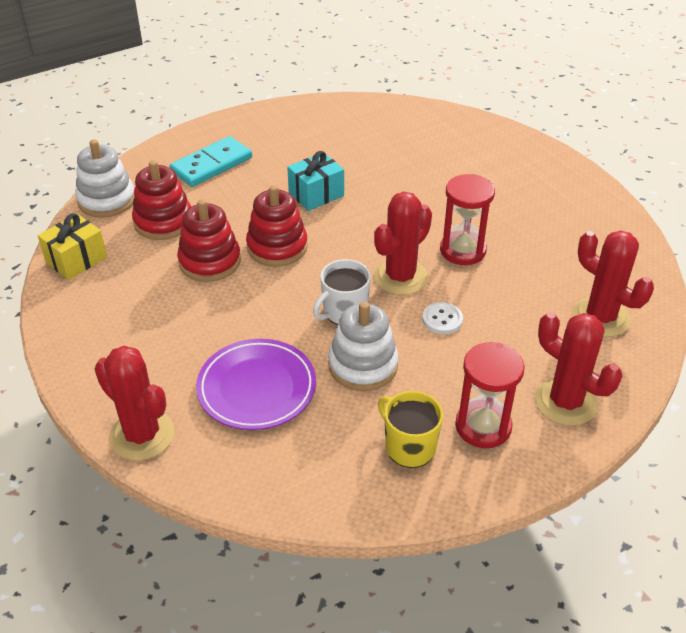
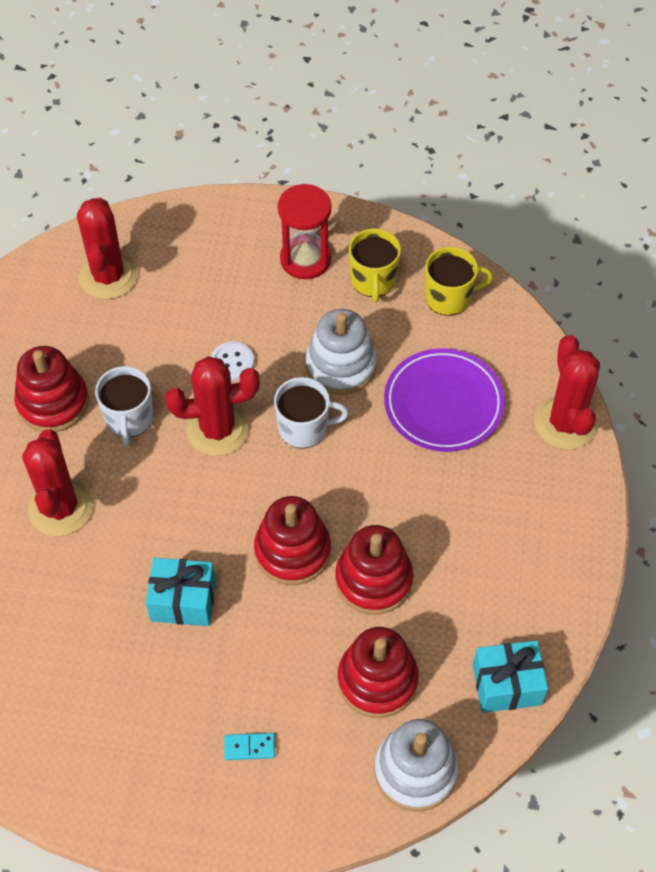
camera: 140 degrees left, 15 degrees up
(76, 260) = (507, 685): yellow gift -> turquoise gift
(212, 165) = (249, 747): turquoise domino -> turquoise domino, size x0.44
(330, 476) = (449, 297): none -> yellow mug
(462, 250) = (129, 419): red hourglass -> white mug
(519, 231) = (53, 402): none -> red stacking toy
(565, 402) = (226, 236): red cactus -> red cactus (60, 508)

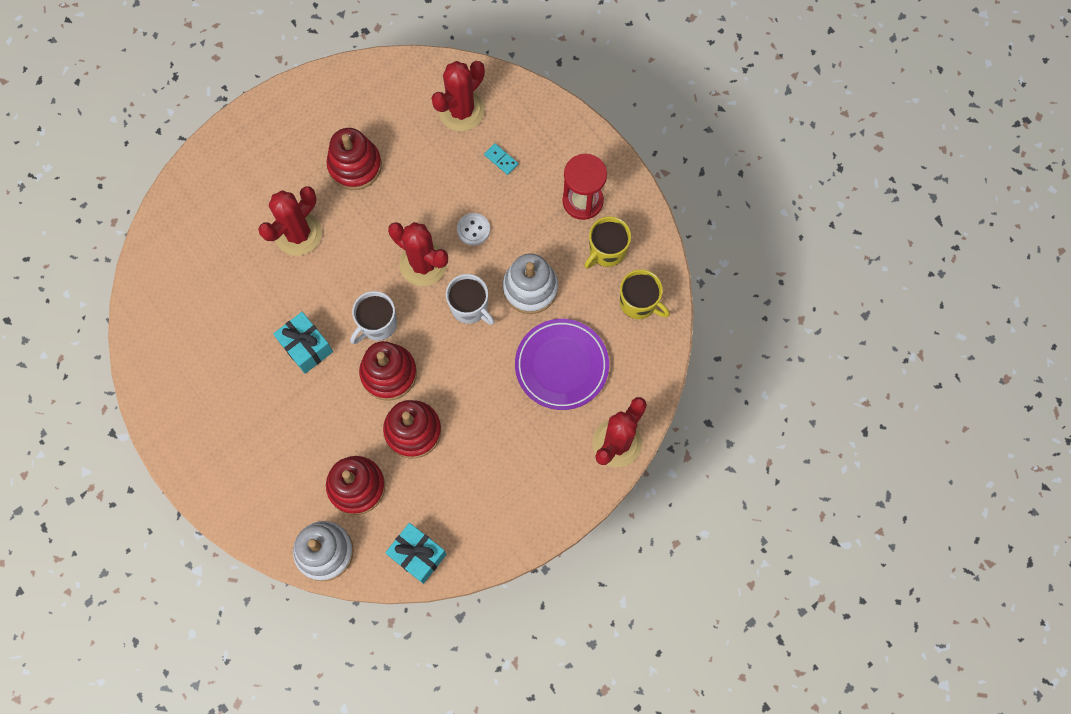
camera: 45 degrees right, 15 degrees up
(129, 419) = (384, 213): white mug -> white mug (377, 324)
(249, 747) = (259, 458): turquoise domino -> turquoise domino (501, 159)

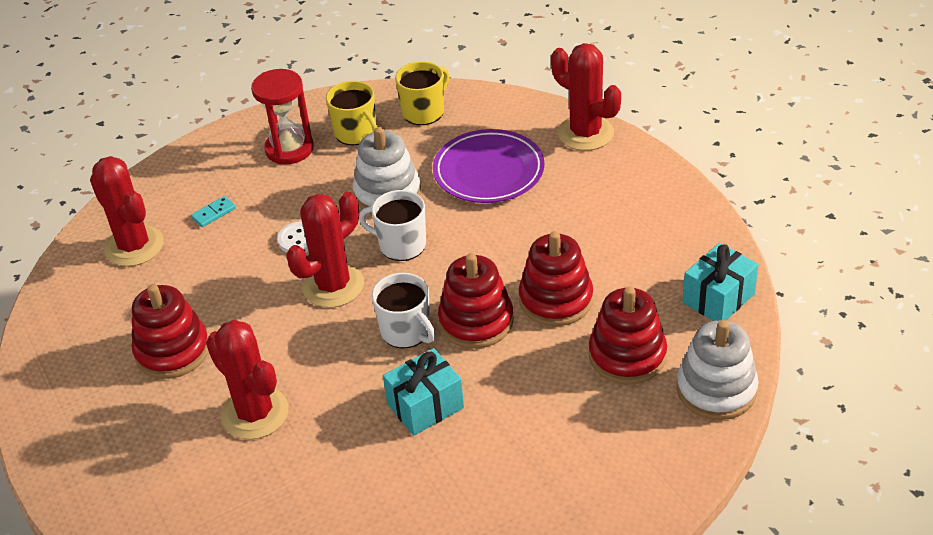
camera: 80 degrees left, 30 degrees down
(470, 307) = (401, 245): white mug -> white mug turned 120 degrees counterclockwise

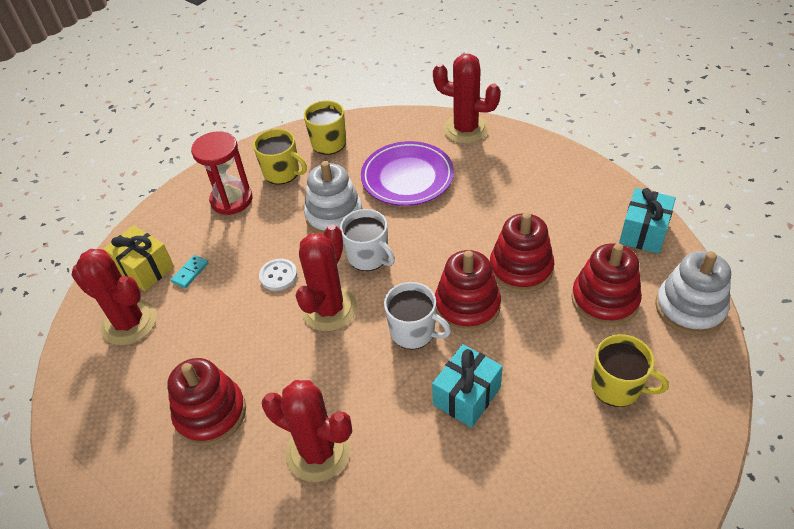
camera: 20 degrees left, 5 degrees up
(171, 198) = (145, 269): none -> yellow gift
(401, 245) = (369, 257): white mug -> white mug turned 135 degrees counterclockwise
(585, 442) = (617, 387): none -> yellow mug

